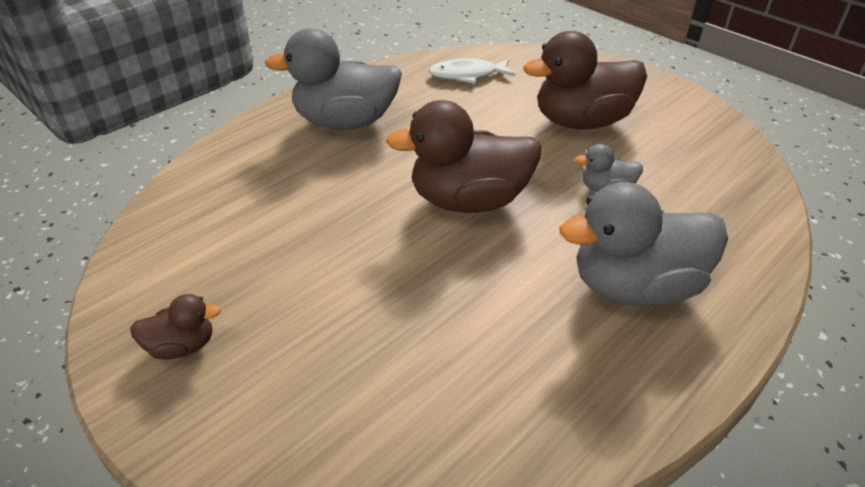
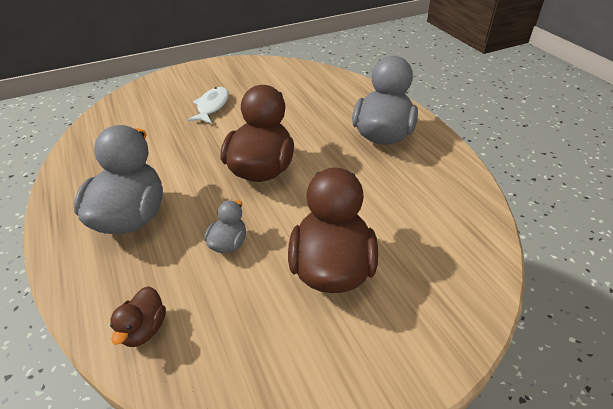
camera: 110 degrees right, 0 degrees up
(182, 346) = (221, 75): brown duck -> brown duck (144, 329)
(467, 75) = (444, 213): white fish -> white fish (212, 106)

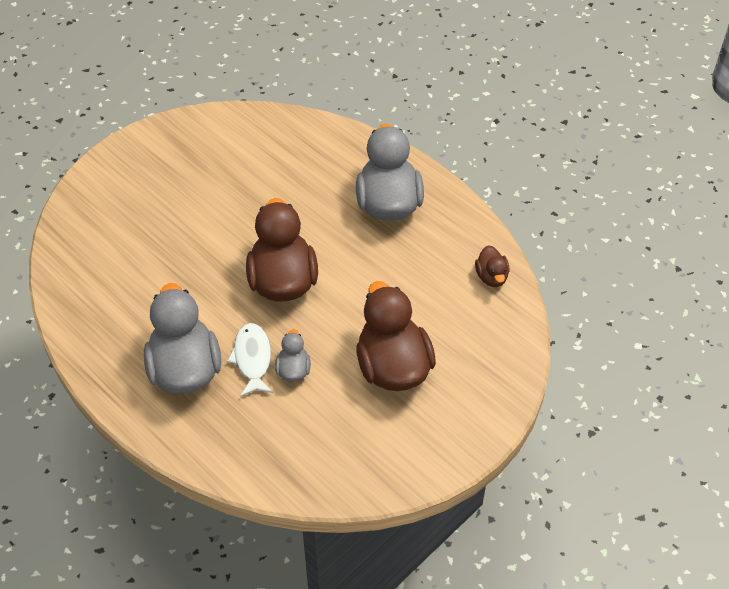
camera: 20 degrees left, 10 degrees up
(144, 329) = (266, 461): brown duck -> brown duck (491, 277)
(212, 106) = (182, 208): white fish -> white fish (252, 358)

